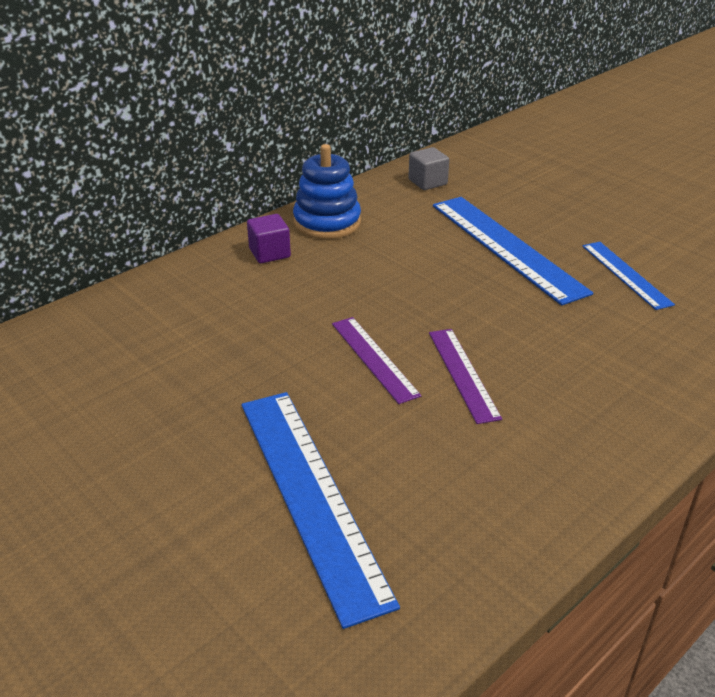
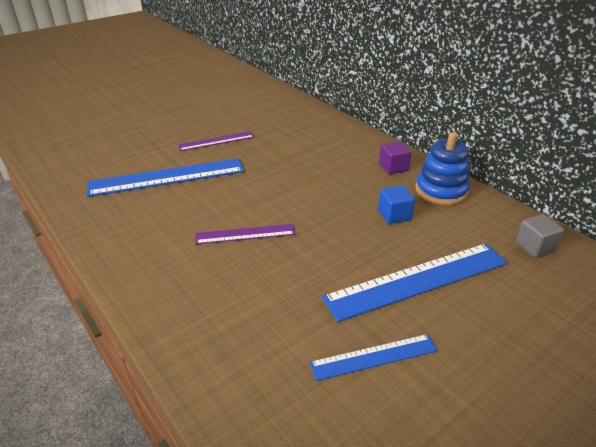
camera: 95 degrees right, 0 degrees up
(374, 358) = (269, 201): purple ruler -> purple ruler (216, 141)
(389, 256) = (394, 215): none -> blue cube

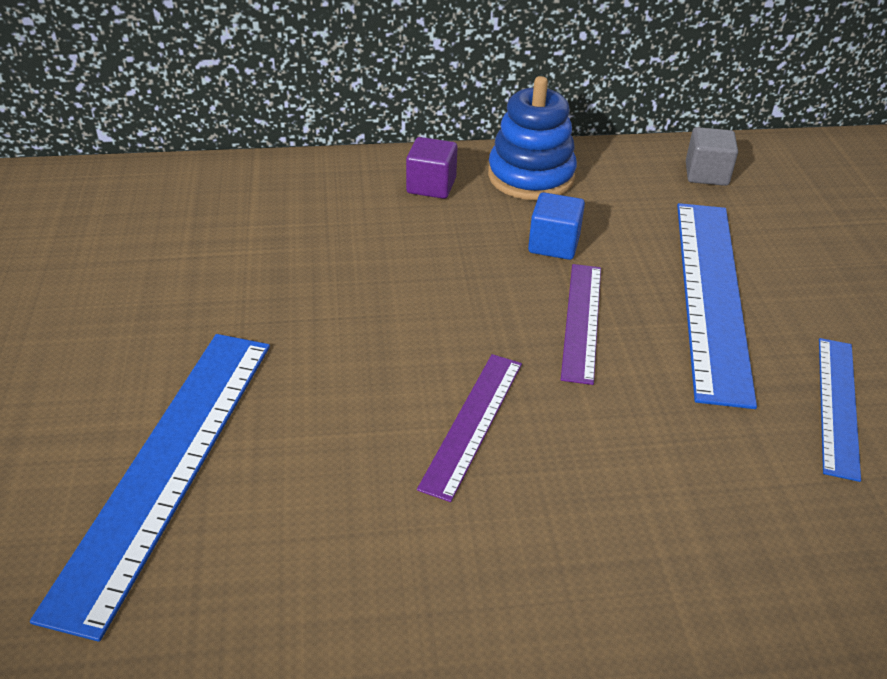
camera: 60 degrees left, 5 degrees up
(216, 141) = (105, 340): purple ruler -> purple ruler (582, 321)

